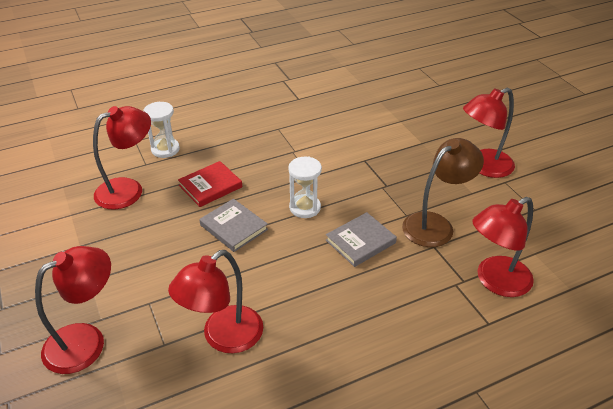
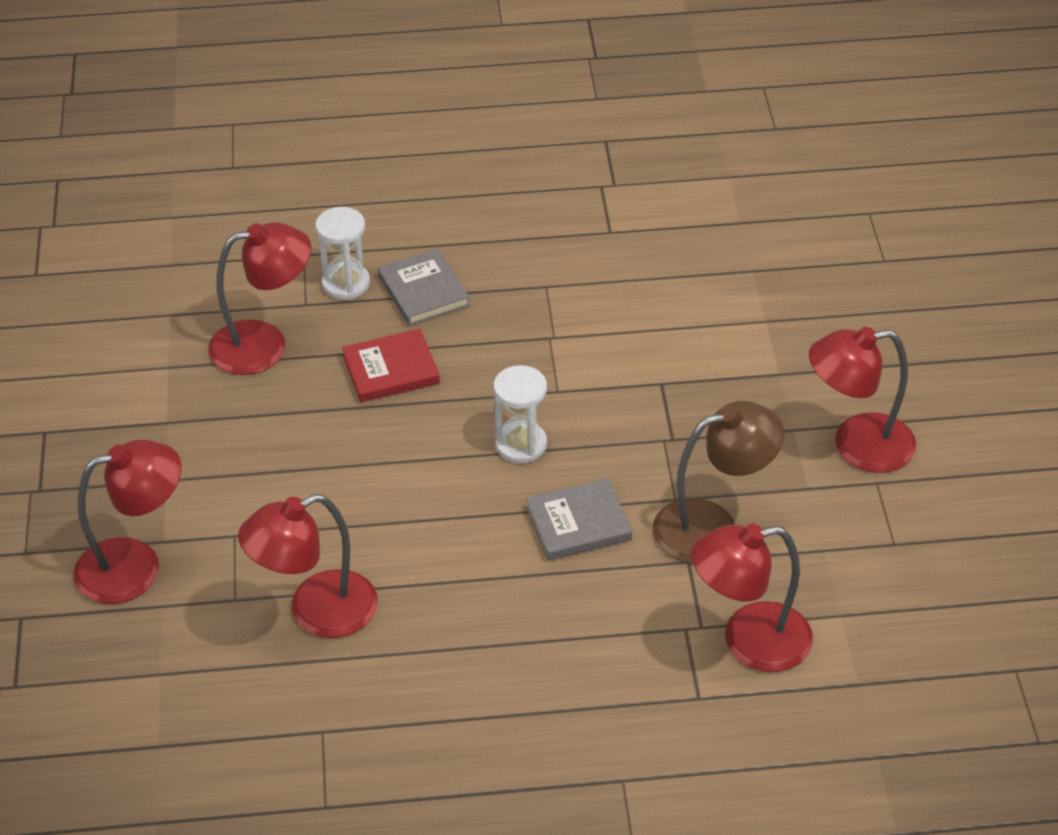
camera: 20 degrees right, 5 degrees up
(233, 227) = (398, 450): grey book -> grey book (423, 291)

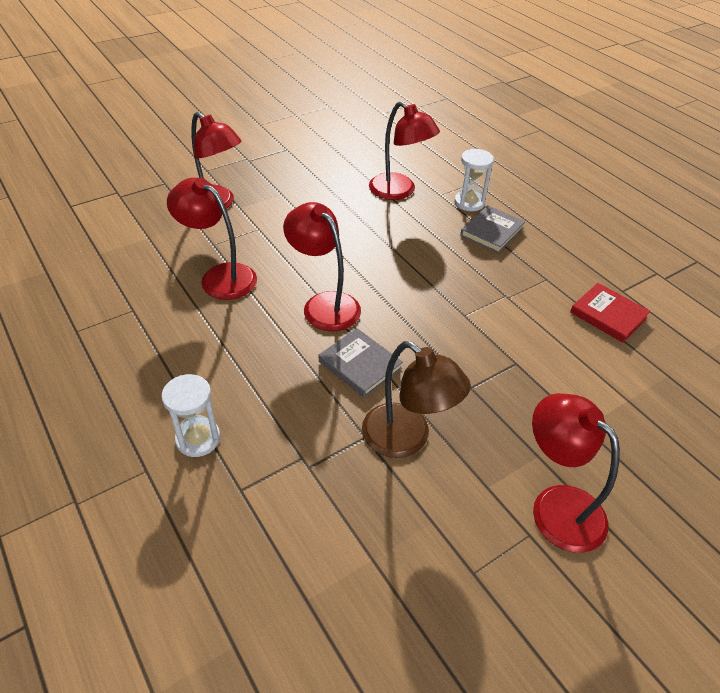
camera: 60 degrees right, 0 degrees up
(391, 370) = (420, 241): red book -> red book (608, 315)
(521, 444) = (406, 314): white hourglass -> white hourglass (198, 439)
(749, 641) = (311, 503): red lamp -> red lamp (324, 304)

